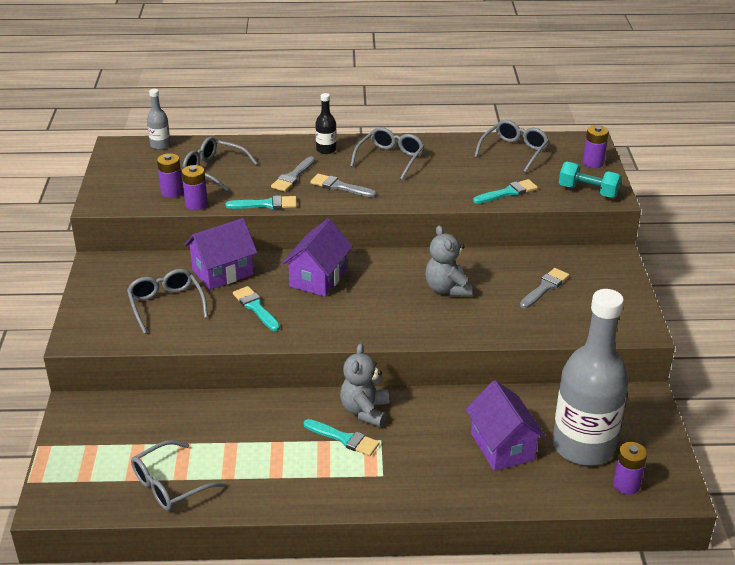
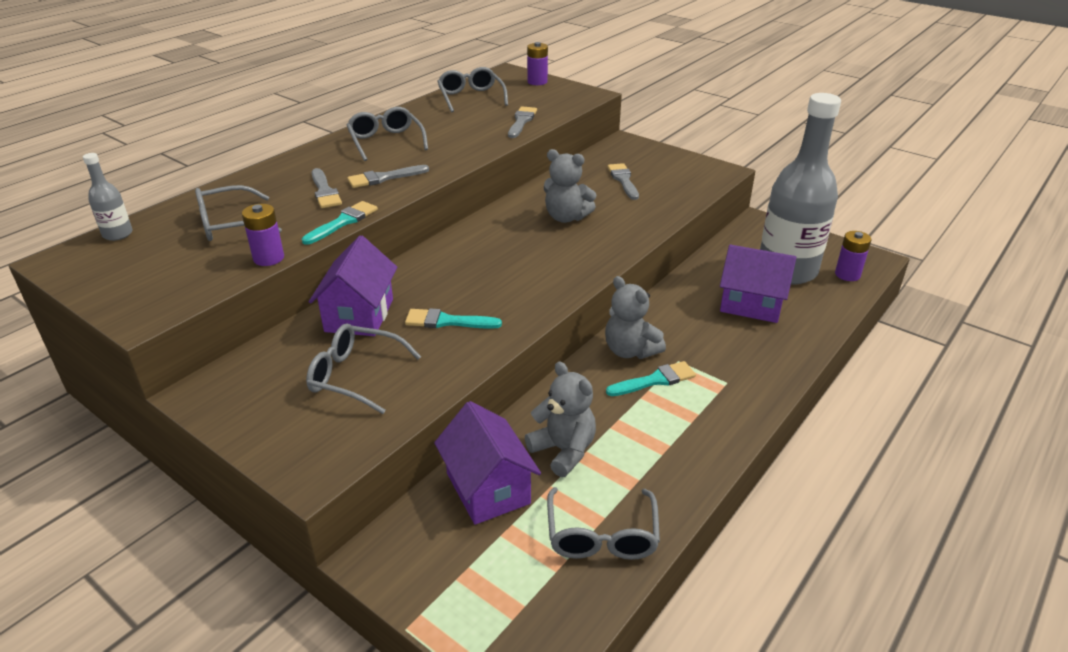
camera: 50 degrees left, 0 degrees up
(172, 192) = (218, 263): purple battery -> none
(227, 432) = (563, 450): none -> grey teddy bear
(318, 278) = (456, 268): purple house -> purple house (488, 488)
(326, 149) = (314, 160): black bottle -> none
(508, 192) = (521, 121): turquoise brush -> grey brush
(588, 191) = (570, 97): turquoise dumbbell -> none

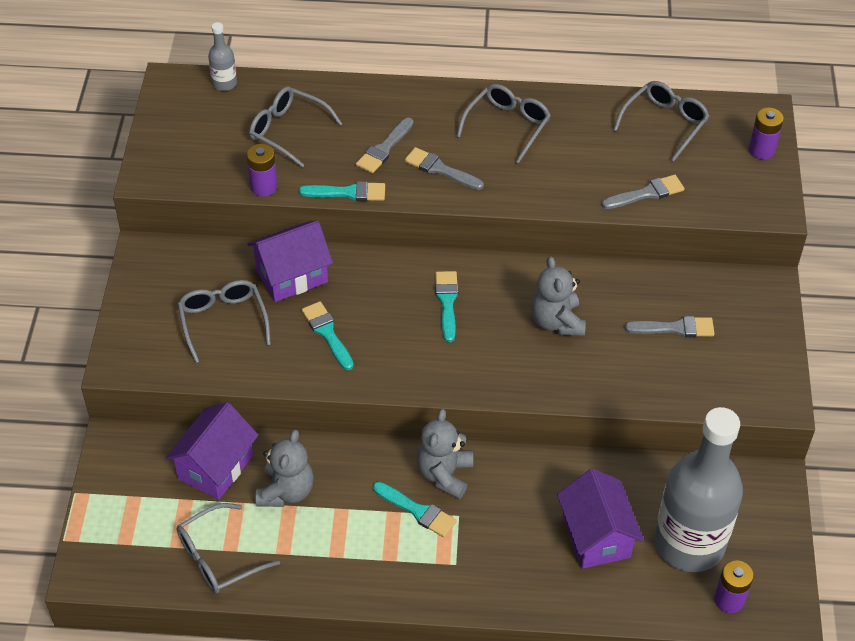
camera: 55 degrees right, 15 degrees up
(490, 253) = (447, 302): none -> turquoise brush
(623, 180) = (675, 328): grey brush -> grey brush turned 45 degrees clockwise

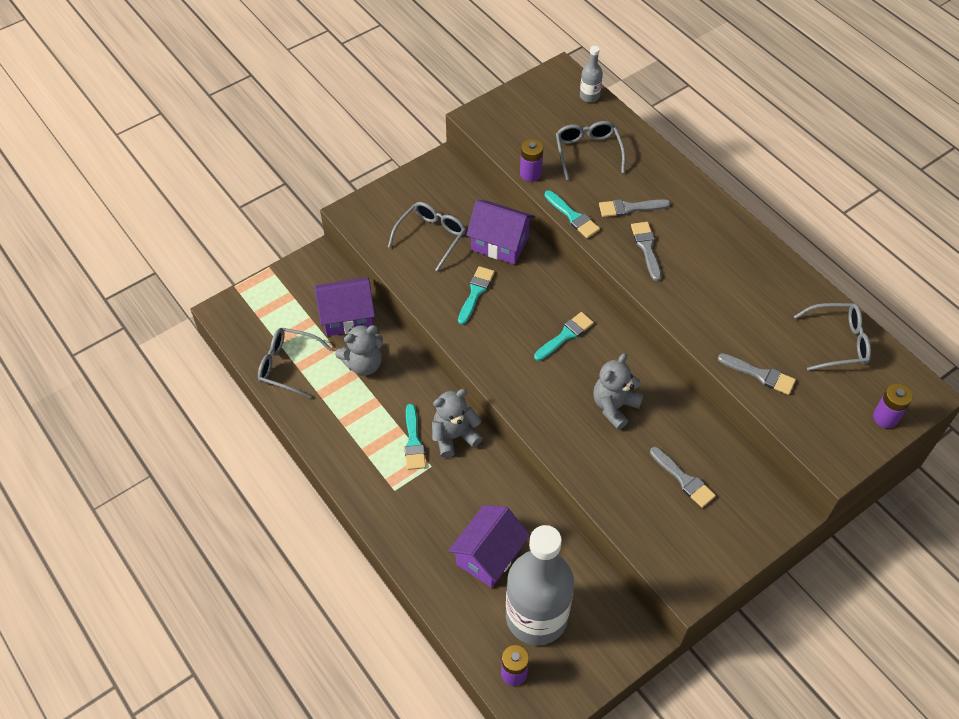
camera: 50 degrees right, 5 degrees up
(507, 126) = (726, 256): grey glasses -> none

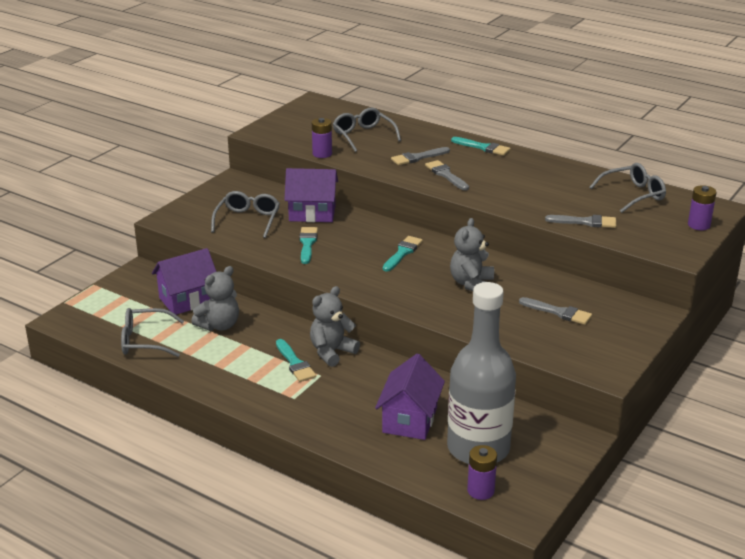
camera: 20 degrees left, 25 degrees down
(573, 216) = (373, 169): turquoise brush -> turquoise brush (483, 147)
(589, 96) = (345, 108): grey bottle -> none

